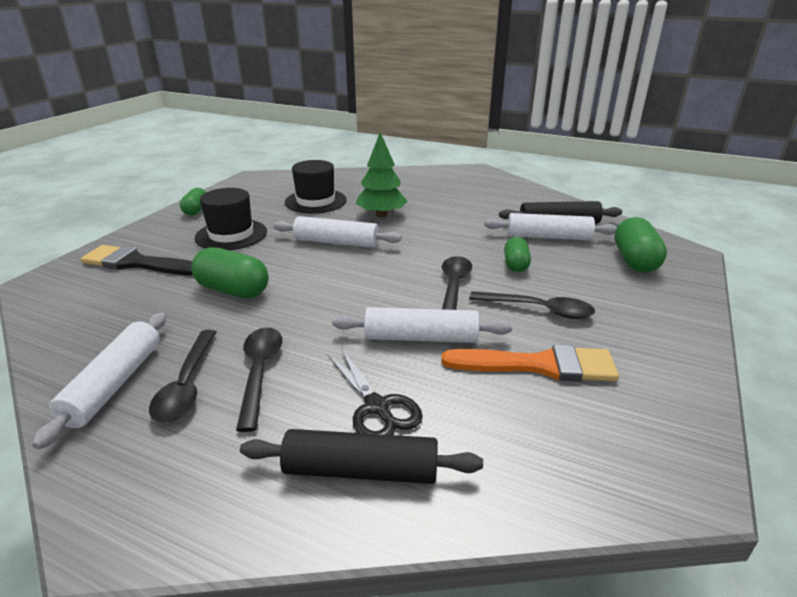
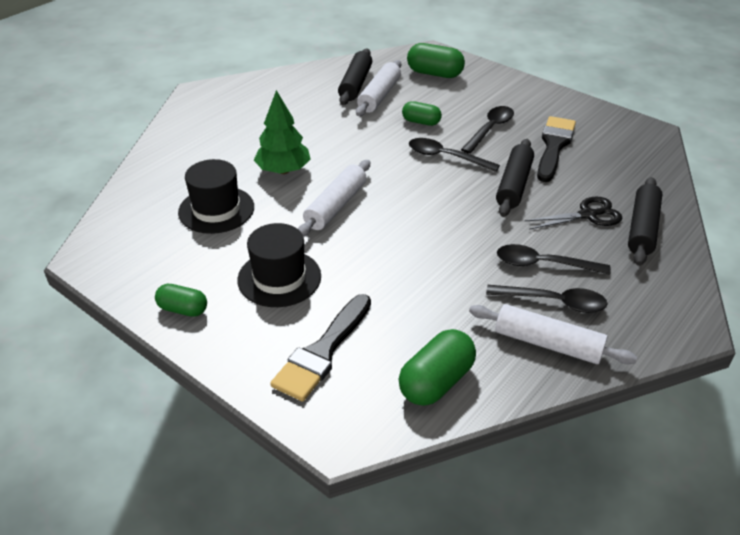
camera: 75 degrees left, 10 degrees up
(233, 290) = (412, 277): green capsule -> green capsule (436, 382)
(421, 338) = (514, 185): white rolling pin -> black rolling pin
(539, 365) = (554, 146): orange brush -> black brush

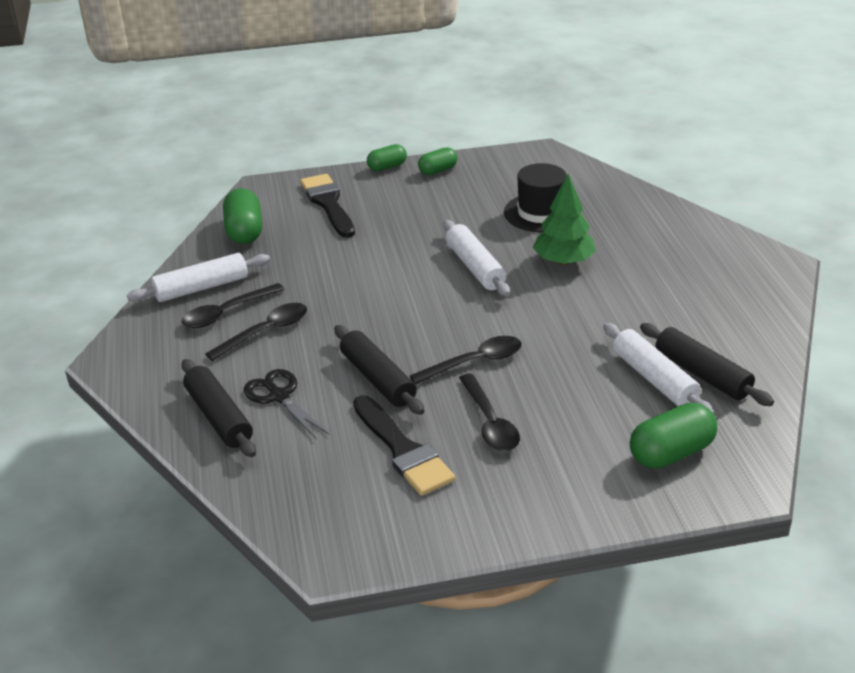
camera: 130 degrees right, 5 degrees down
(279, 278) = (420, 212): black hat -> none
(421, 122) = (561, 380): green capsule -> green capsule (387, 167)
(588, 215) = (279, 396): black scissors -> black scissors turned 120 degrees clockwise

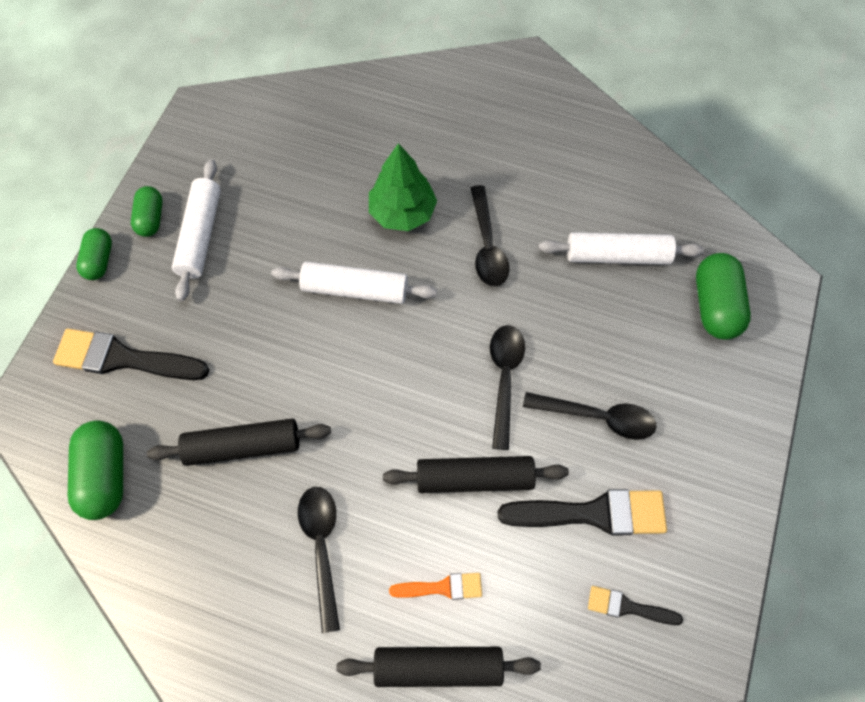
camera: 60 degrees left, 30 degrees up
(201, 288) = (186, 578): white rolling pin -> white rolling pin (201, 235)
(226, 313) = (256, 572): black spoon -> black spoon (487, 246)
(244, 231) = (105, 475): green capsule -> green capsule turned 60 degrees clockwise
(279, 396) = (442, 587): black scissors -> orange brush
(339, 498) = (627, 607): none -> black brush
(540, 213) = (308, 180): black hat -> none
(702, 374) = (632, 218): black rolling pin -> black rolling pin (243, 446)

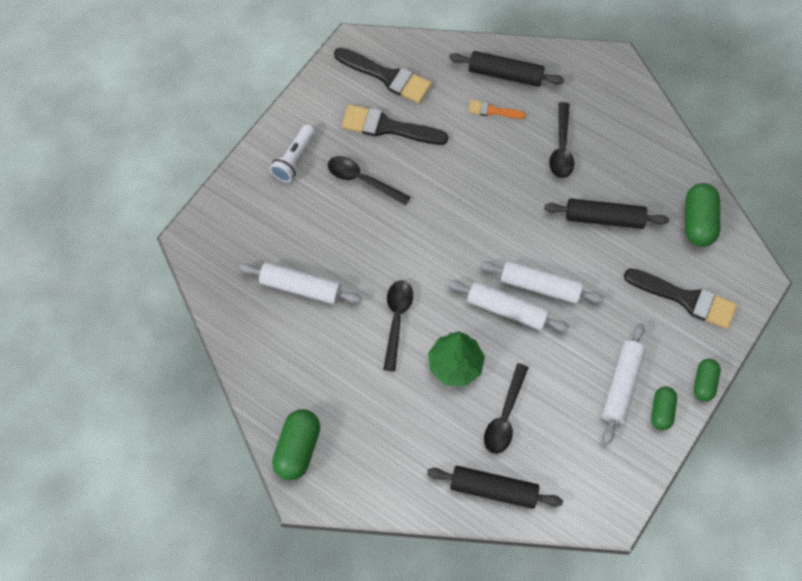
camera: 165 degrees left, 0 degrees up
(318, 329) = (540, 286): none -> white rolling pin
(474, 478) = (455, 163): black rolling pin -> black rolling pin (493, 489)
(504, 379) = (416, 219): black spoon -> black spoon (505, 416)
(627, 607) = (387, 76): black brush -> black brush, size x1.86
(705, 425) = (294, 159): none -> white flashlight
(714, 306) = (247, 233): green capsule -> green capsule (298, 449)

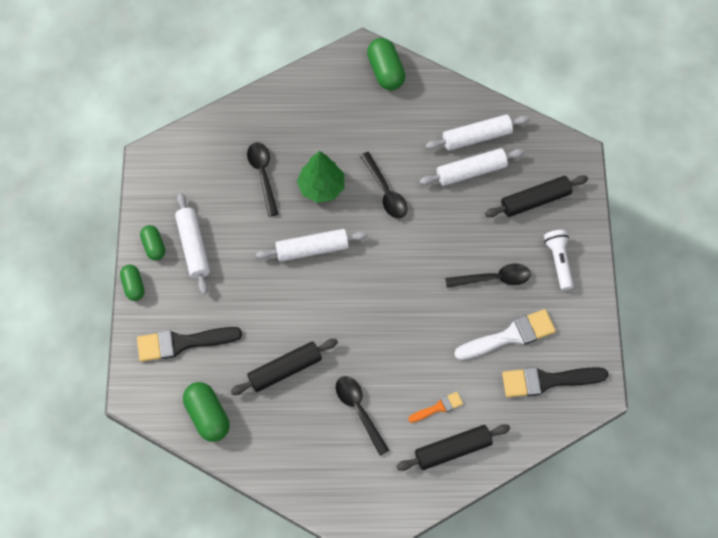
camera: 145 degrees right, 0 degrees up
(388, 127) = (510, 336): black brush -> white brush
(493, 489) = (239, 125): black rolling pin -> black rolling pin (535, 200)
(540, 286) = (299, 282): white rolling pin -> white rolling pin (476, 137)

